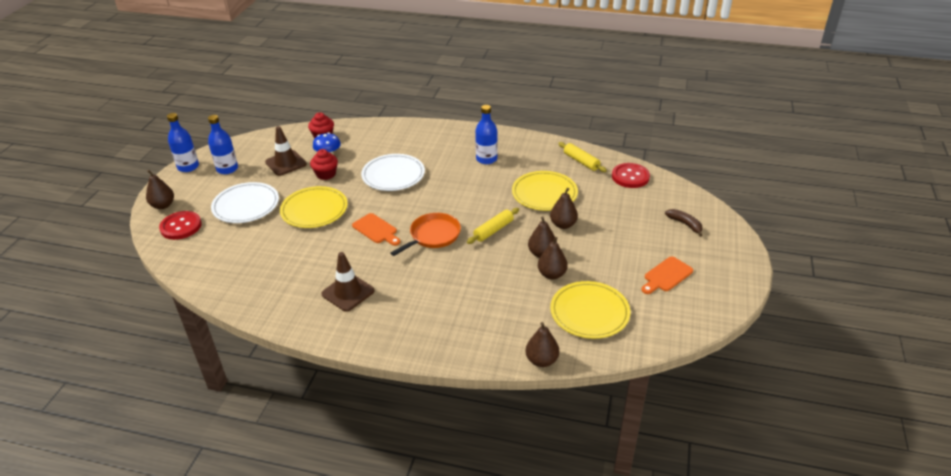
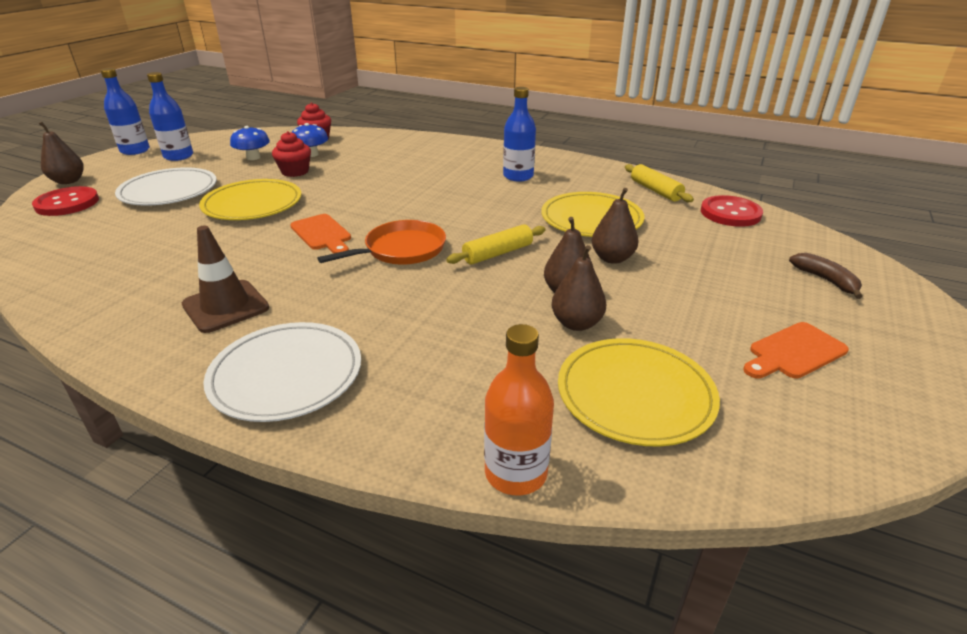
camera: 10 degrees right, 5 degrees down
(286, 163) = (253, 157): brown traffic cone -> blue mushroom
(393, 175) = (382, 180): white plate -> white plate (286, 375)
(541, 360) = (516, 473): brown pear -> orange bottle

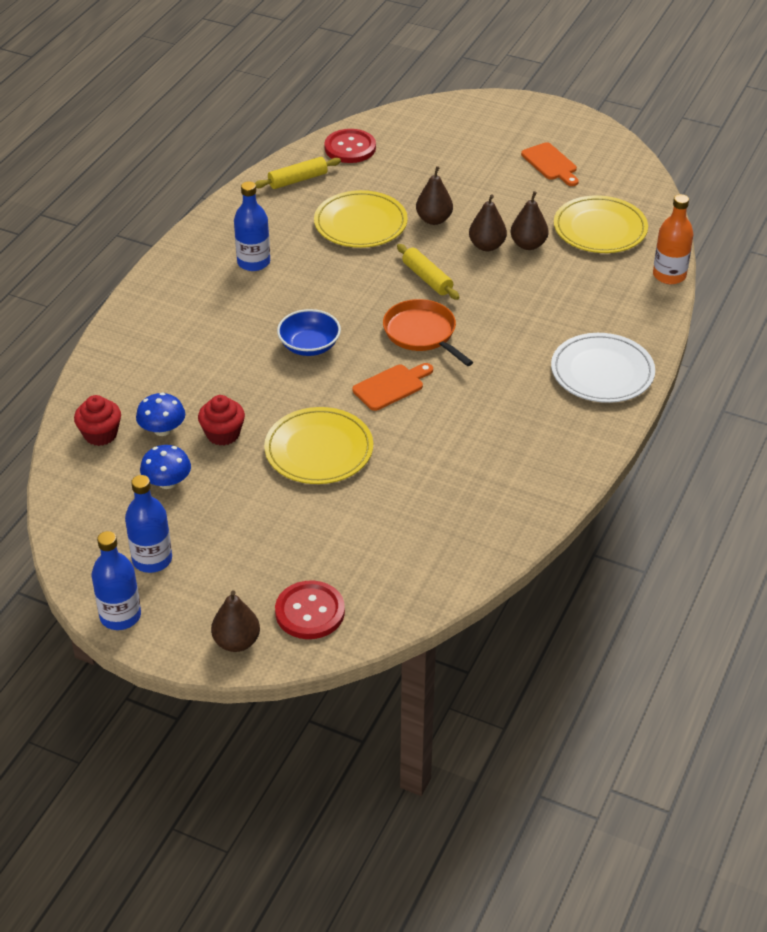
camera: 90 degrees left, 10 degrees up
(169, 191) = (277, 531): white plate -> none
(225, 306) = (522, 421): brown traffic cone -> none
(395, 199) = (309, 346): none -> blue bowl
(825, 280) = (462, 130): brown banana -> none

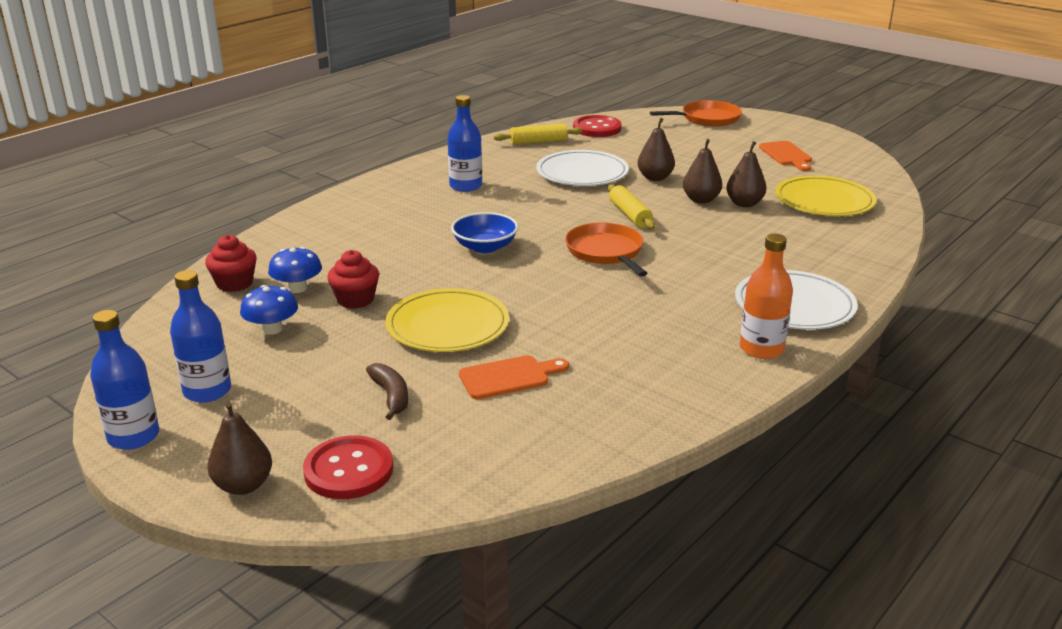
camera: 15 degrees right, 15 degrees down
(307, 535) = (391, 396): none -> brown banana
(360, 223) = (582, 173): yellow plate -> white plate
(391, 386) = (553, 287): orange cutting board -> orange cutting board (509, 377)
(458, 114) = (707, 118): none -> orange pan
(669, 275) = (892, 241): orange bottle -> orange bottle (761, 349)

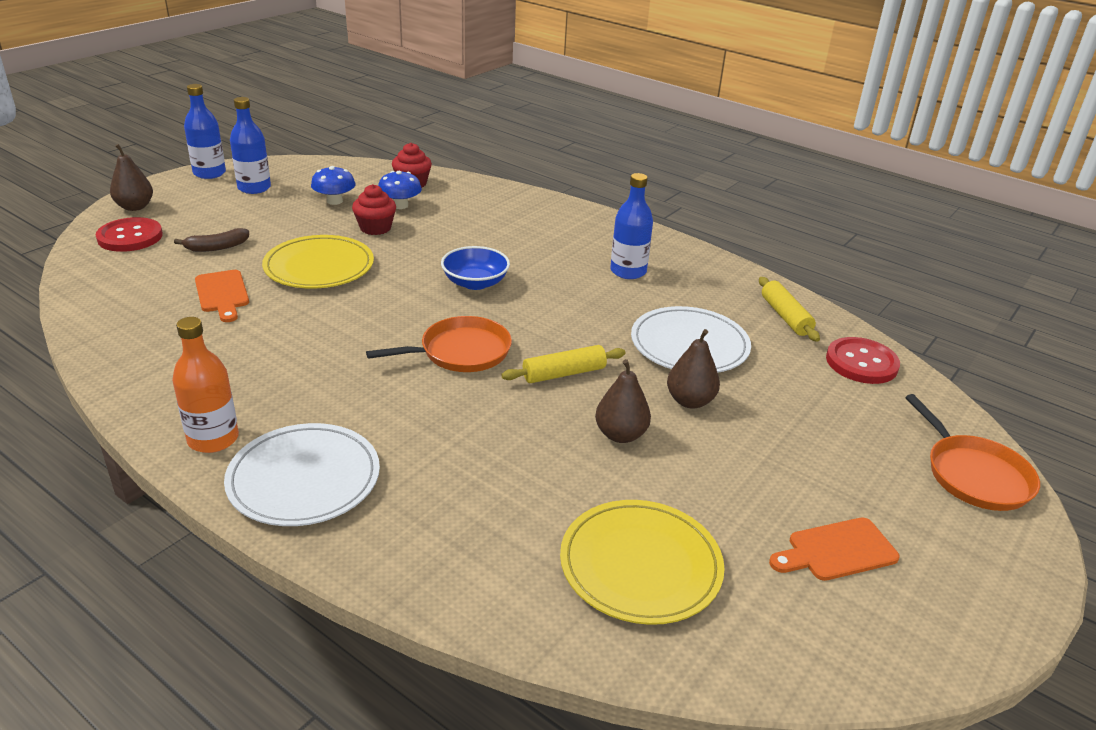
camera: 85 degrees right, 5 degrees up
(744, 204) = (614, 474): brown pear -> none

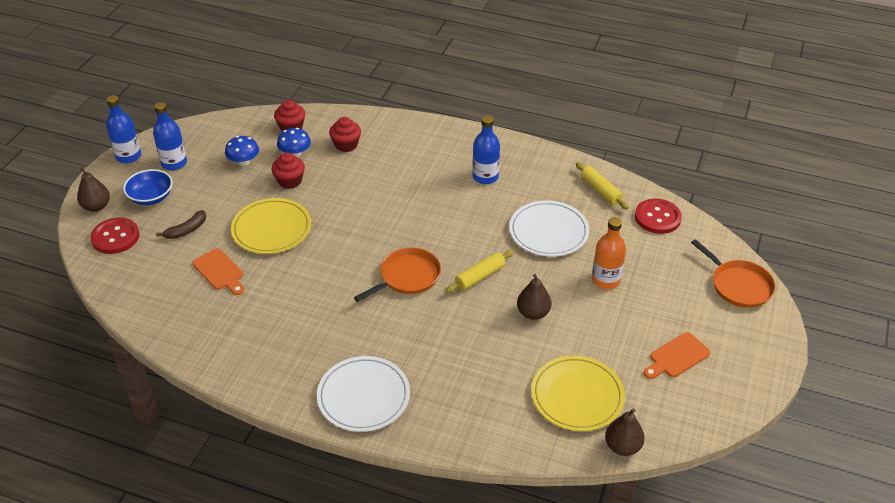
camera: 15 degrees left, 10 degrees up
(213, 439) = (291, 385): orange bottle -> orange bottle (605, 280)
(467, 209) = (346, 145): none -> red cupcake
(475, 283) = (387, 215): blue bowl -> blue bowl (151, 197)
(690, 401) = (564, 276): brown pear -> brown pear (622, 446)

